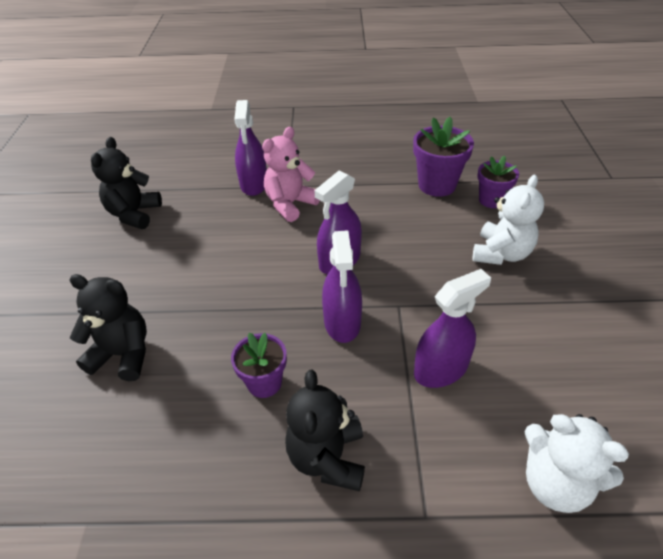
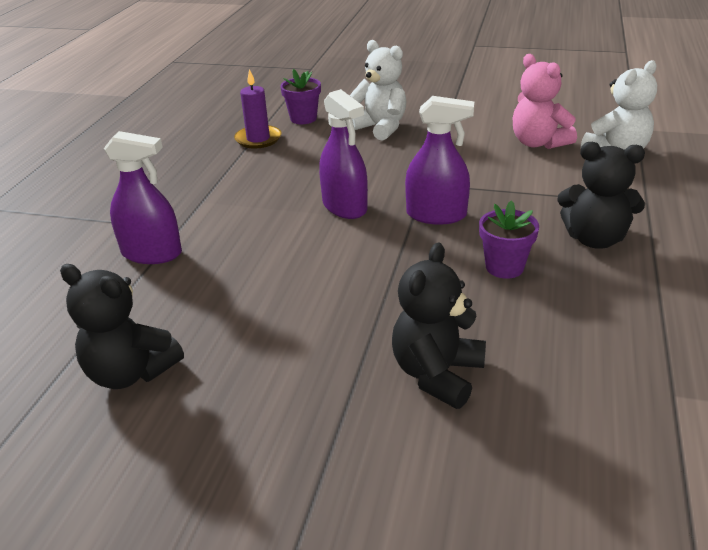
camera: 75 degrees left, 10 degrees down
(290, 204) = (220, 229): pink teddy bear -> pink teddy bear (538, 143)
(437, 185) = (258, 139): purple flower pot -> purple candle
(441, 369) = (507, 175): purple spray bottle -> none

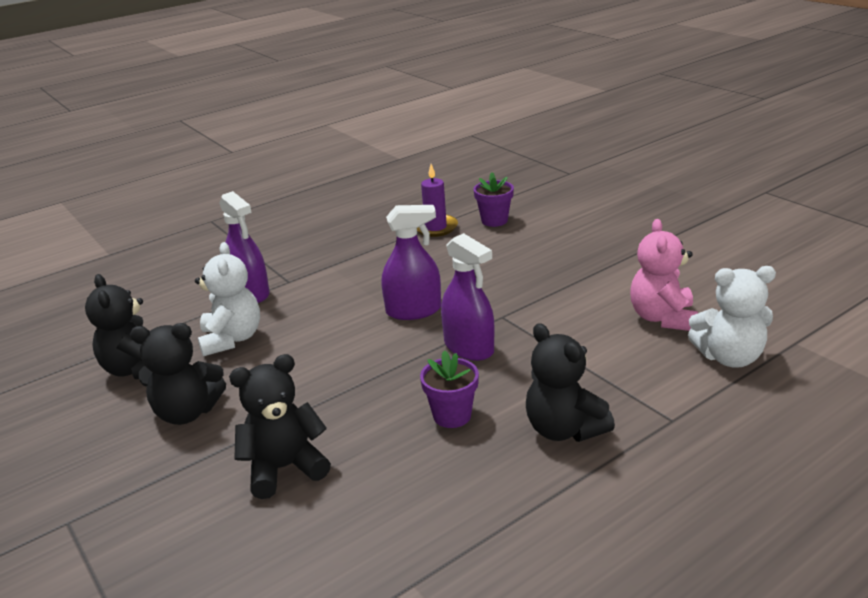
camera: 40 degrees right, 5 degrees down
(260, 381) = (187, 412): none -> black teddy bear
(344, 207) = (413, 311): purple spray bottle -> purple spray bottle turned 105 degrees counterclockwise
(380, 128) = (543, 251): white teddy bear -> white teddy bear (232, 339)

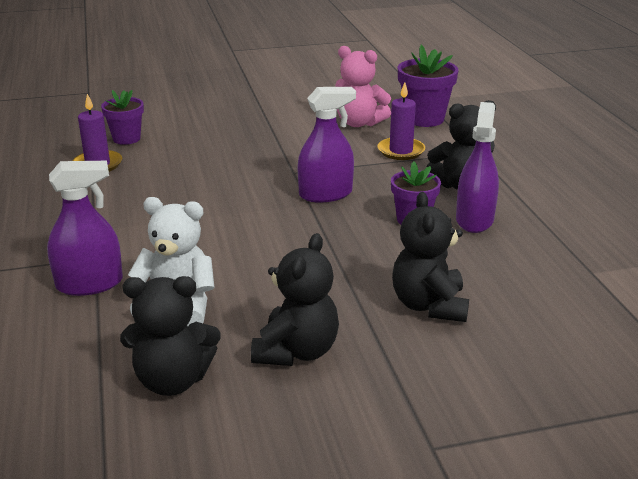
camera: 70 degrees left, 0 degrees up
(413, 311) = (240, 204): purple spray bottle -> purple spray bottle (474, 220)
(616, 365) = (401, 151): none -> purple candle
(729, 357) = (424, 119): white teddy bear -> purple flower pot

